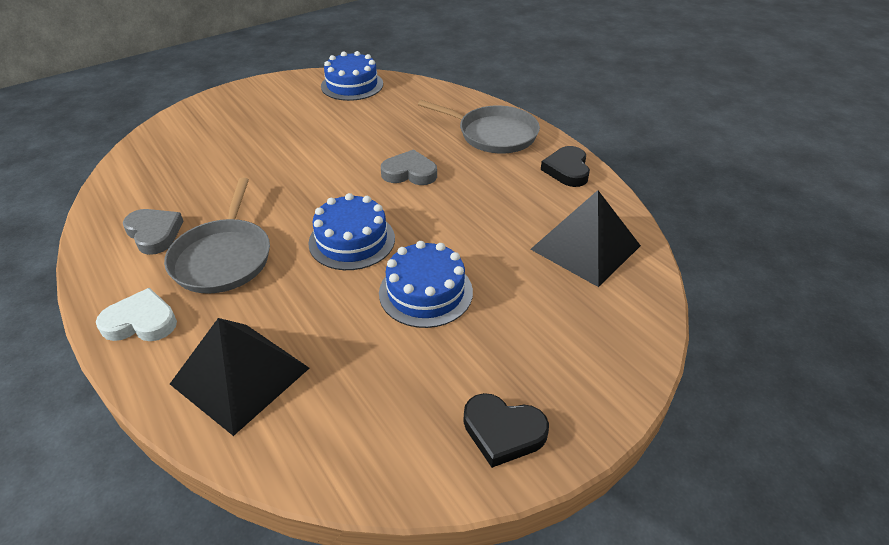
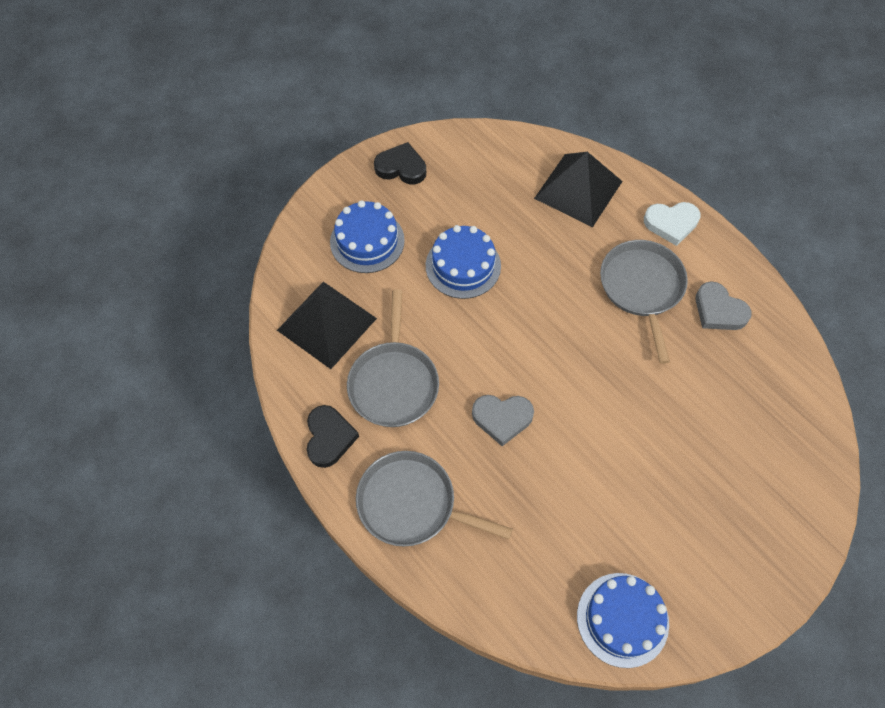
camera: 175 degrees right, 20 degrees up
(352, 240) = (537, 316): blue cake -> blue cake (367, 241)
(509, 199) = (393, 383): none -> grey pan

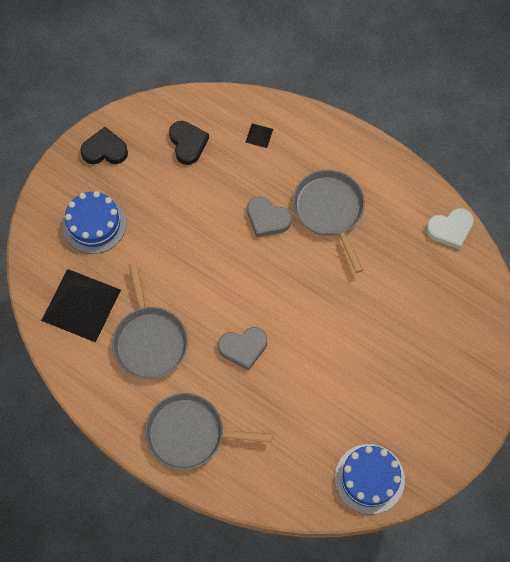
camera: 15 degrees left, 5 degrees up
(329, 437) = (110, 398): black heart -> black heart (188, 143)
(463, 265) = (180, 226): blue cake -> none
(578, 190) = (259, 135): black pyramid -> black pyramid, size x0.40
(671, 223) = (341, 148): white heart -> white heart (450, 229)
(719, 310) = (394, 215): grey heart -> grey heart (267, 219)

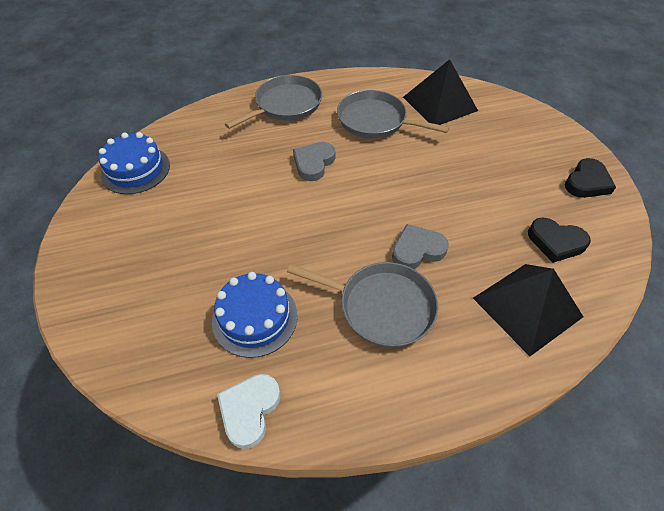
camera: 130 degrees right, 15 degrees down
(94, 224) = (508, 141): blue cake -> blue cake (255, 317)
(259, 135) = (527, 307): black pyramid -> black pyramid, size x2.49

